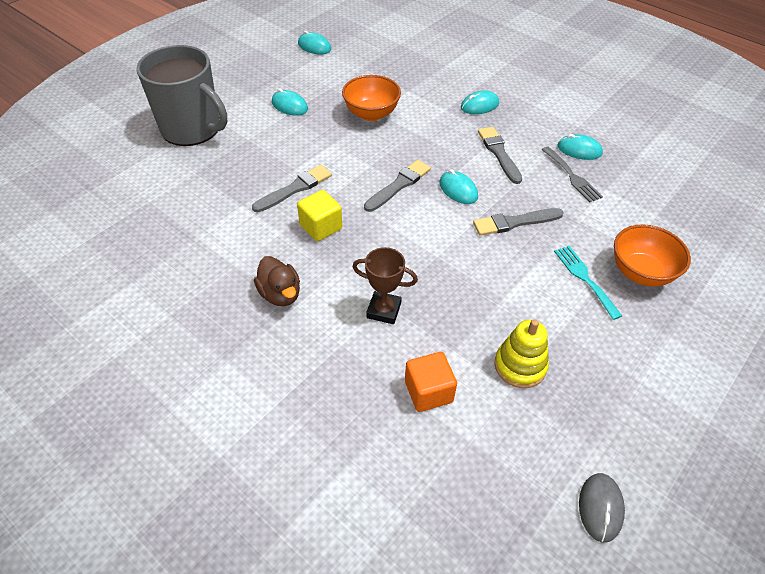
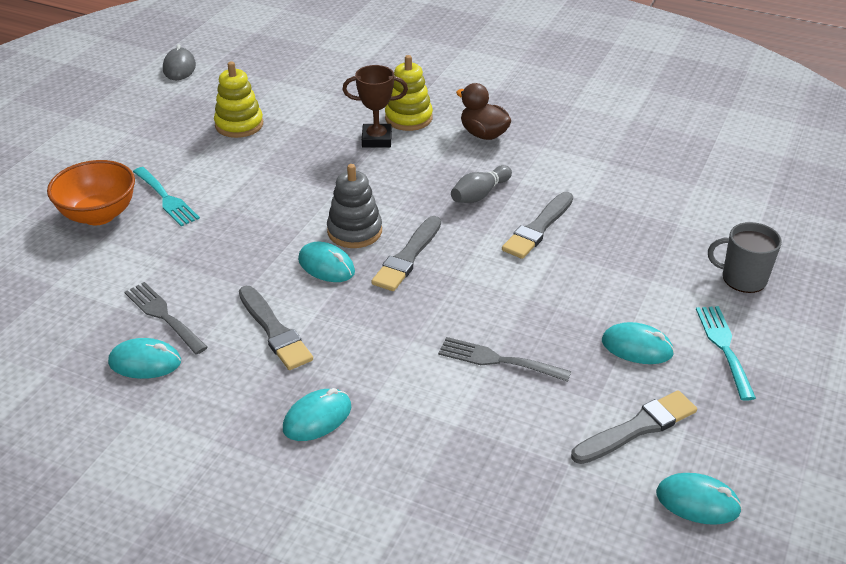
camera: 165 degrees right, 10 degrees down
(192, 129) = (742, 278): grey mug -> grey mug, size x0.49
(242, 97) = (724, 347): none -> turquoise fork
(321, 227) = (479, 194): yellow cube -> grey bowling pin
(341, 334) = (408, 118): none -> yellow stacking toy
(371, 114) = (497, 360): orange bowl -> grey fork
(428, 392) = (318, 99): orange cube -> none
(431, 213) = (354, 231): none -> grey stacking toy
(515, 222) = (247, 240): grey brush -> grey brush (637, 428)

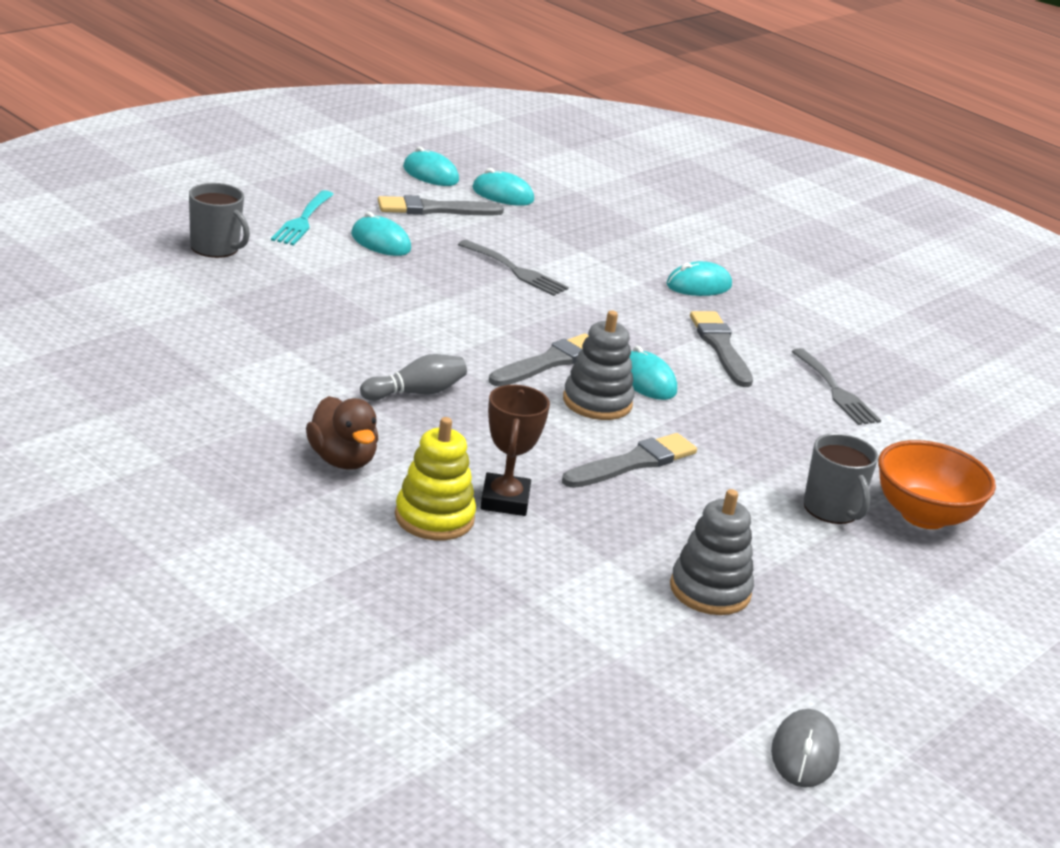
camera: 165 degrees left, 10 degrees down
(145, 362) = (854, 361): turquoise mouse -> turquoise mouse (502, 195)
(166, 199) = (832, 509): turquoise fork -> grey mug
(239, 125) = (710, 590): yellow stacking toy -> grey stacking toy
(376, 139) = (504, 500): brown trophy -> brown trophy turned 75 degrees clockwise
(538, 228) = (378, 342): grey brush -> grey brush (632, 463)

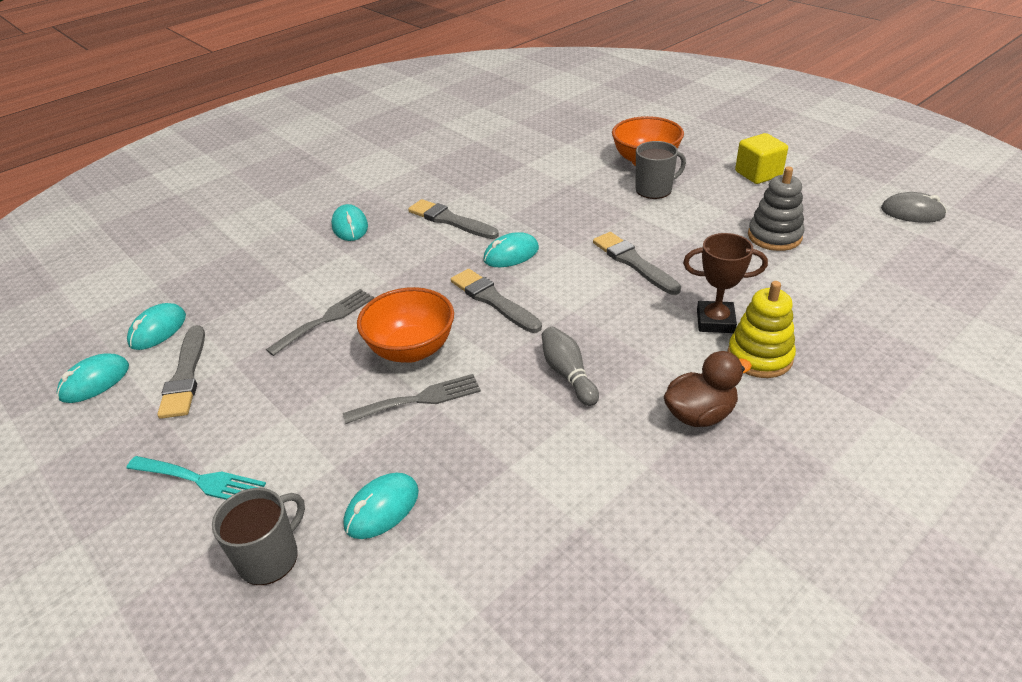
camera: 80 degrees left, 10 degrees up
(380, 242) = (261, 412): turquoise mouse -> turquoise mouse (382, 508)
(464, 312) = (411, 349): none -> orange bowl
(597, 402) = (551, 277): grey stacking toy -> none
(721, 347) = (450, 220): grey brush -> grey brush turned 45 degrees clockwise
(836, 391) = (502, 179): grey fork -> grey fork (419, 399)
(906, 618) = (758, 174): none -> yellow cube

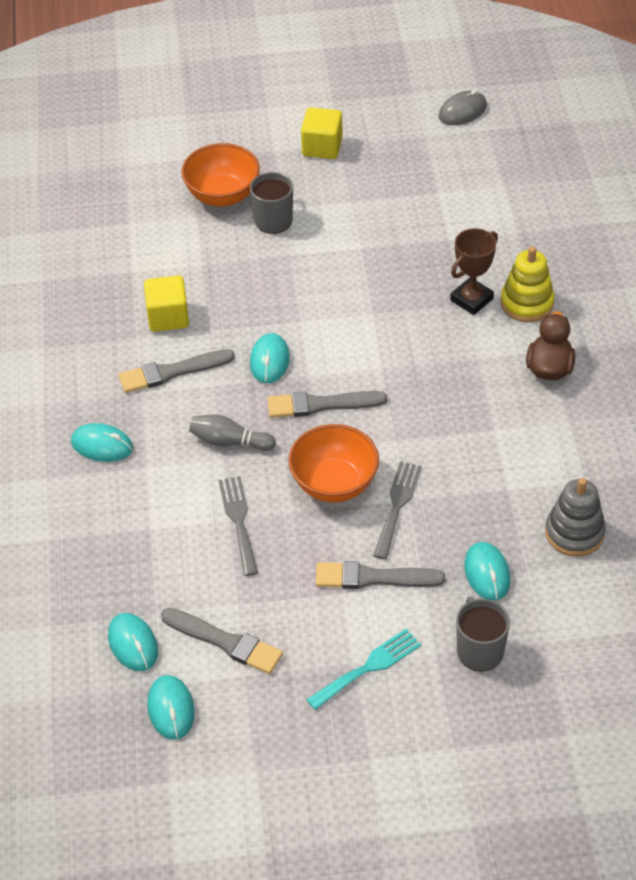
camera: 55 degrees left, 10 degrees up
(501, 195) = (168, 317): none -> yellow cube
(568, 374) = (449, 410): grey bowling pin -> grey bowling pin (229, 441)
(634, 262) = (360, 297): grey brush -> grey brush (374, 578)
(774, 236) = (412, 200): grey stacking toy -> grey stacking toy (574, 533)

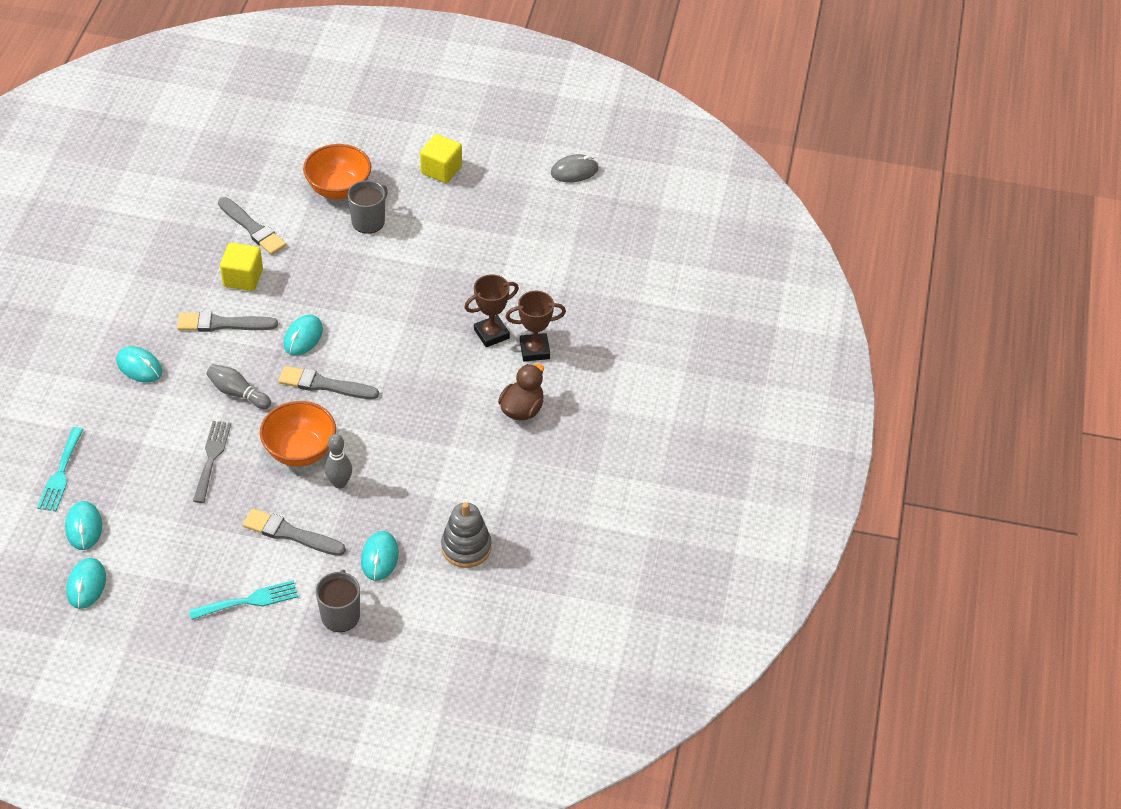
camera: 15 degrees right, 0 degrees up
(73, 591) = (61, 473): none -> turquoise fork
(224, 642) = (152, 547): grey brush -> grey brush (252, 228)
(397, 505) = (339, 483): grey fork -> grey bowling pin
(527, 303) = (534, 350): yellow stacking toy -> brown trophy

